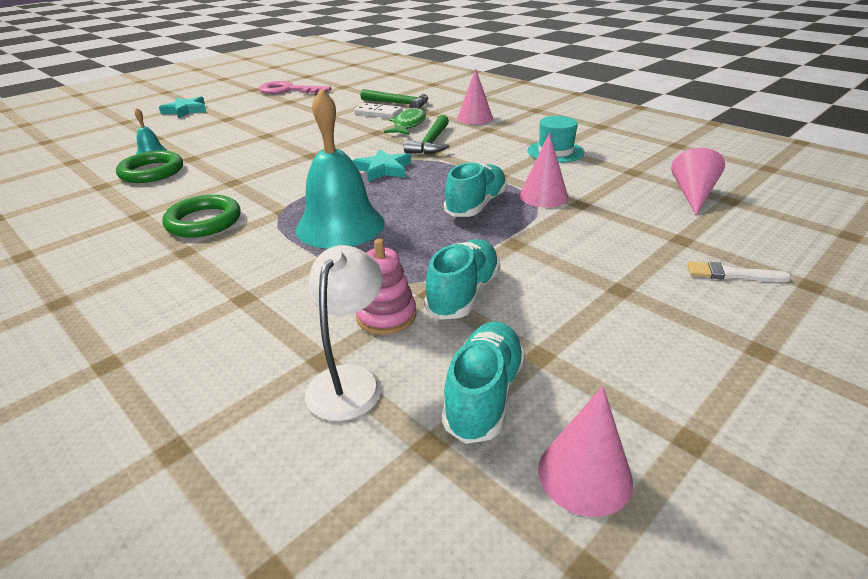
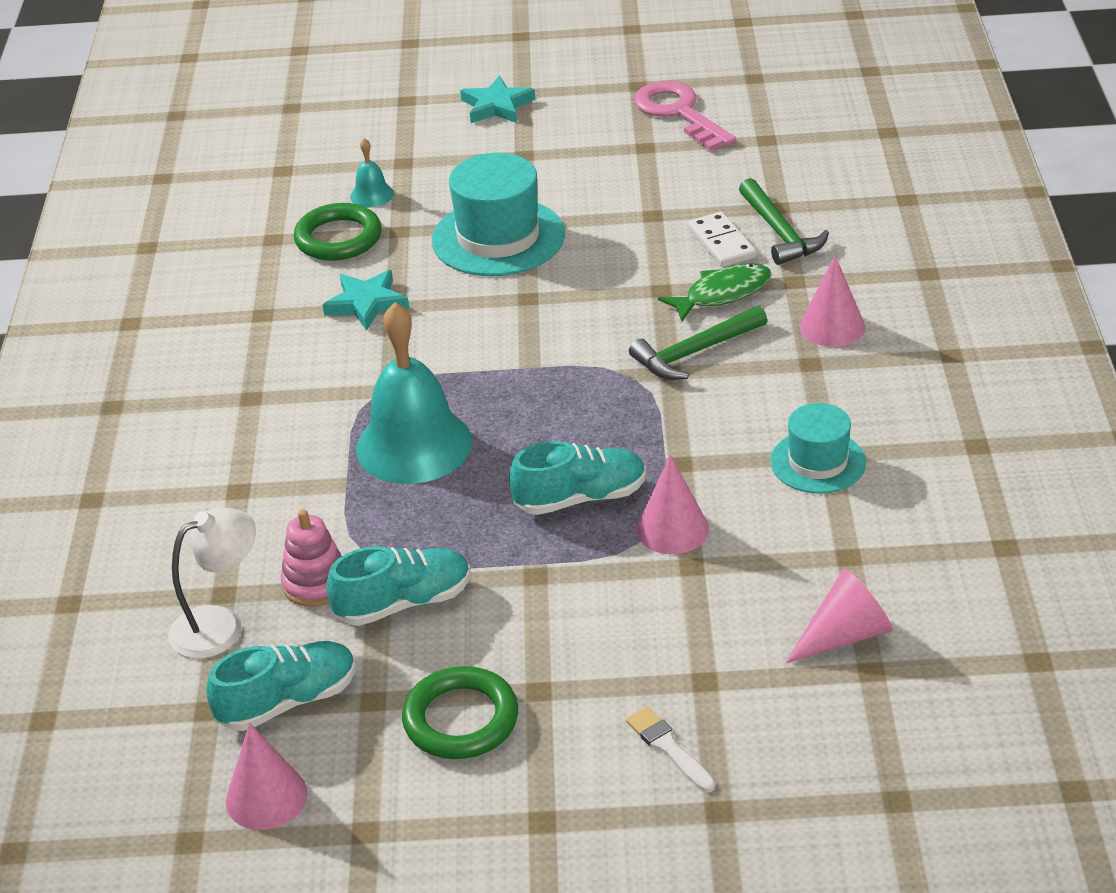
camera: 45 degrees right, 5 degrees up
(204, 221) = (306, 361): green ring -> green ring (461, 719)
(257, 143) = (498, 238): none -> turquoise hat
(383, 169) = (570, 375): turquoise star -> turquoise star (366, 304)

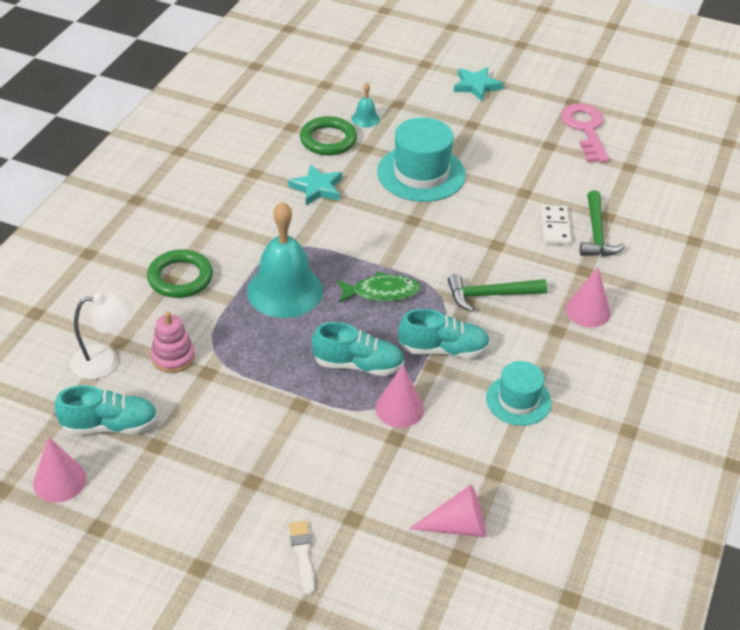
camera: 20 degrees right, 5 degrees up
(403, 603) = (213, 390): turquoise shoe -> turquoise shoe (443, 349)
(461, 719) = (196, 480): green ring -> green ring (180, 278)
(722, 294) = (533, 262): green fish -> green fish (382, 292)

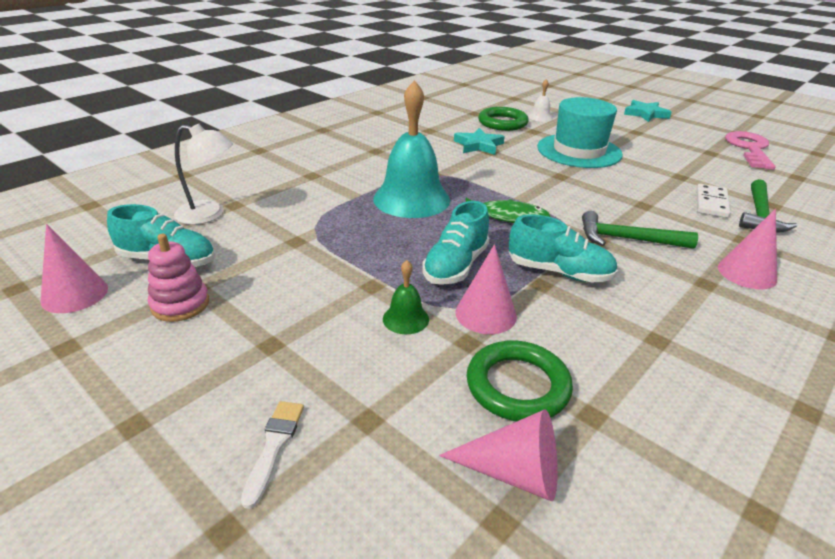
camera: 20 degrees right, 10 degrees down
(173, 357) = (272, 223): pink stacking toy -> pink stacking toy (180, 304)
(180, 278) = (322, 175): green ring -> green ring (517, 386)
(341, 430) = (405, 319): none -> green bell
(358, 365) = (456, 266): turquoise shoe -> turquoise shoe turned 90 degrees clockwise
(365, 118) = (540, 117): turquoise bell -> white bell
(518, 400) = (643, 339): turquoise hat -> none

